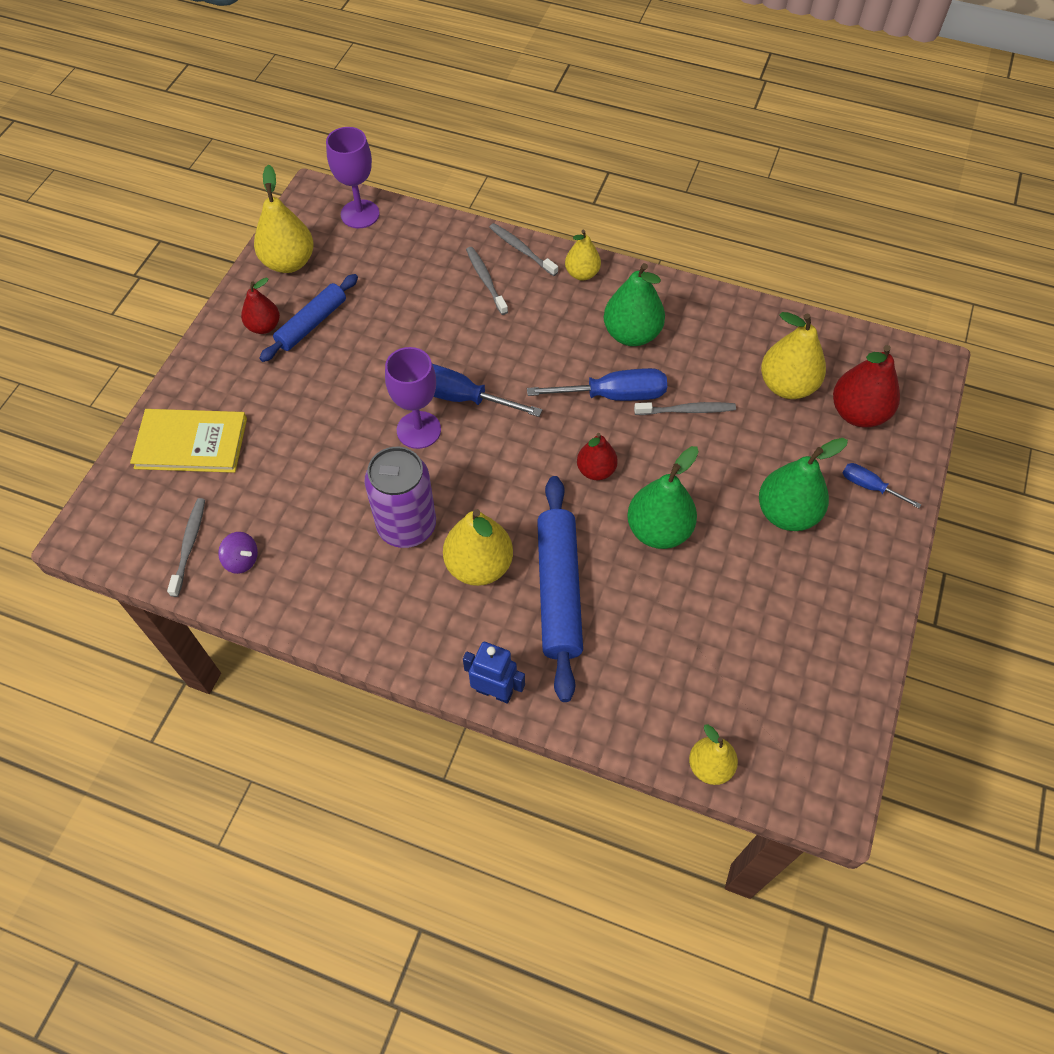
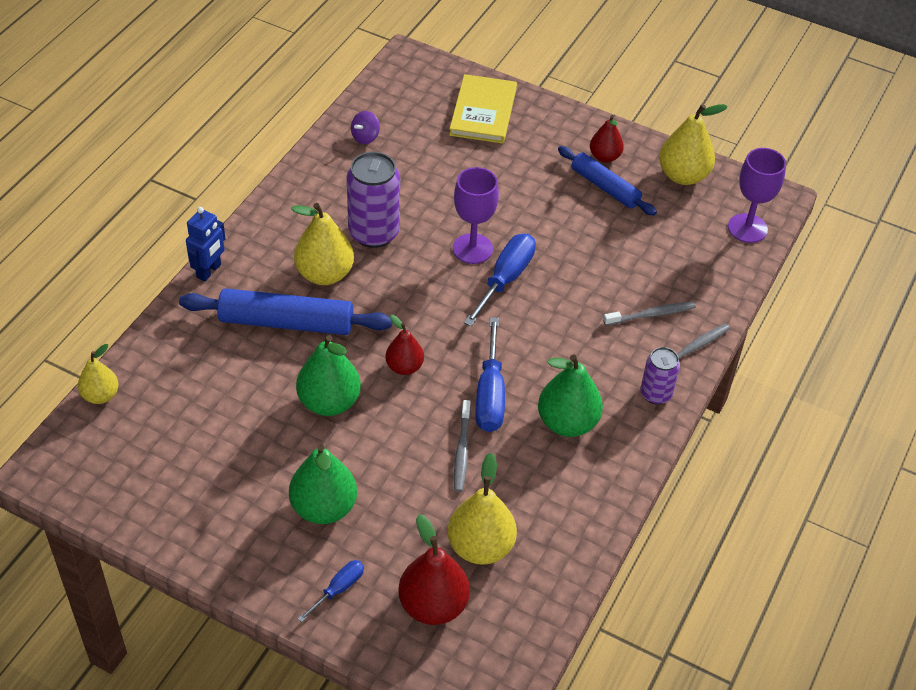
camera: 95 degrees right, 10 degrees down
(189, 545) = (385, 110): grey toothbrush -> none
(582, 274) = (656, 394): yellow pear -> purple can

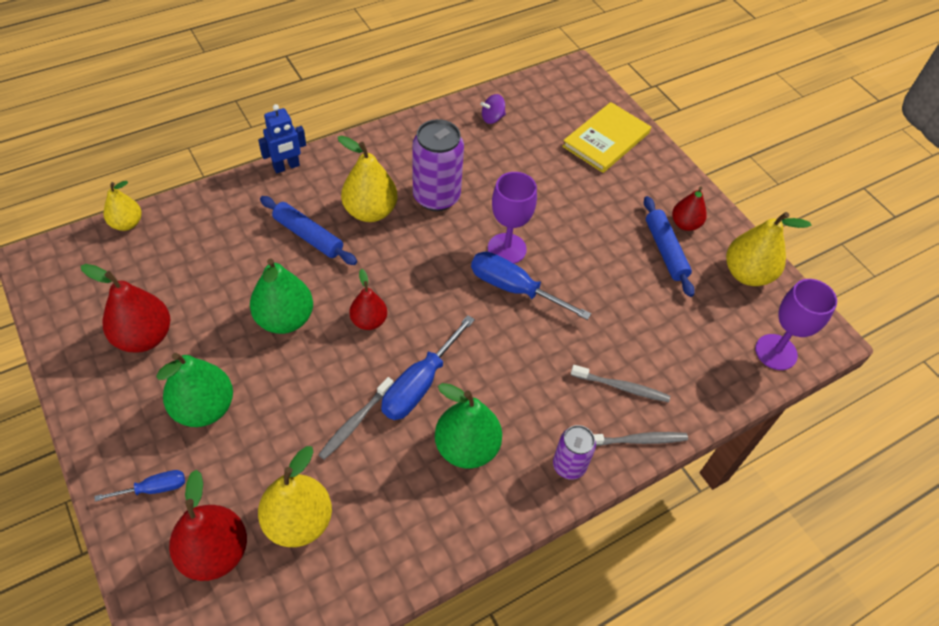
camera: 30 degrees right, 5 degrees up
(214, 481) = (144, 337): none -> red pear
(286, 322) = (308, 236): blue rolling pin -> blue rolling pin, size x0.65
(505, 279) = (514, 288): blue screwdriver -> blue screwdriver turned 120 degrees counterclockwise

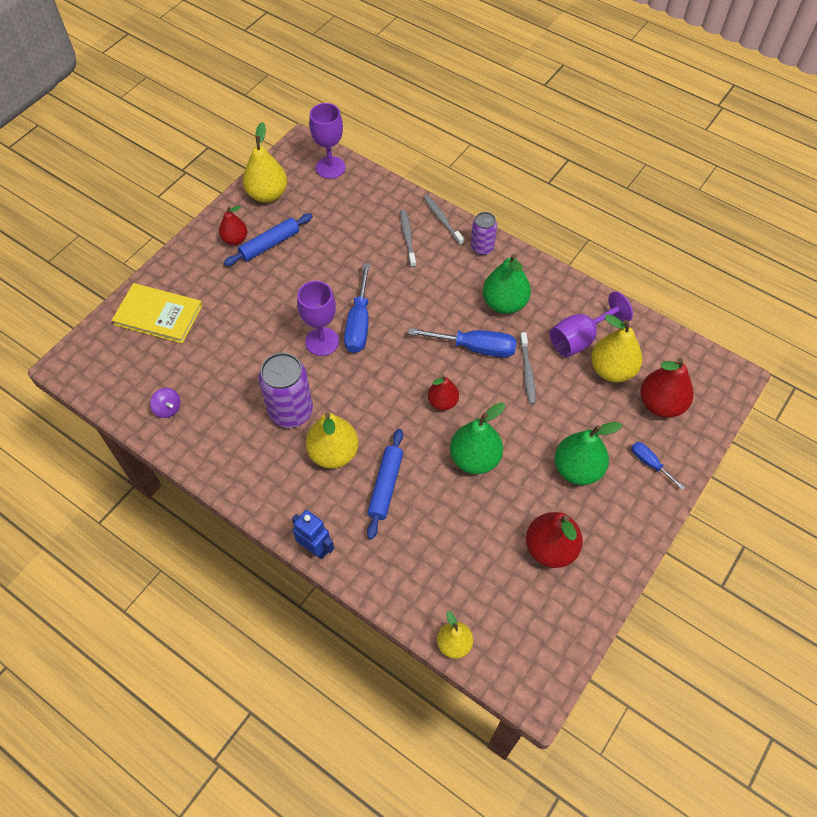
camera: 110 degrees left, 5 degrees up
(355, 422) = (527, 372): grey toothbrush -> grey toothbrush turned 75 degrees clockwise
(366, 508) = (579, 338): none -> purple goblet

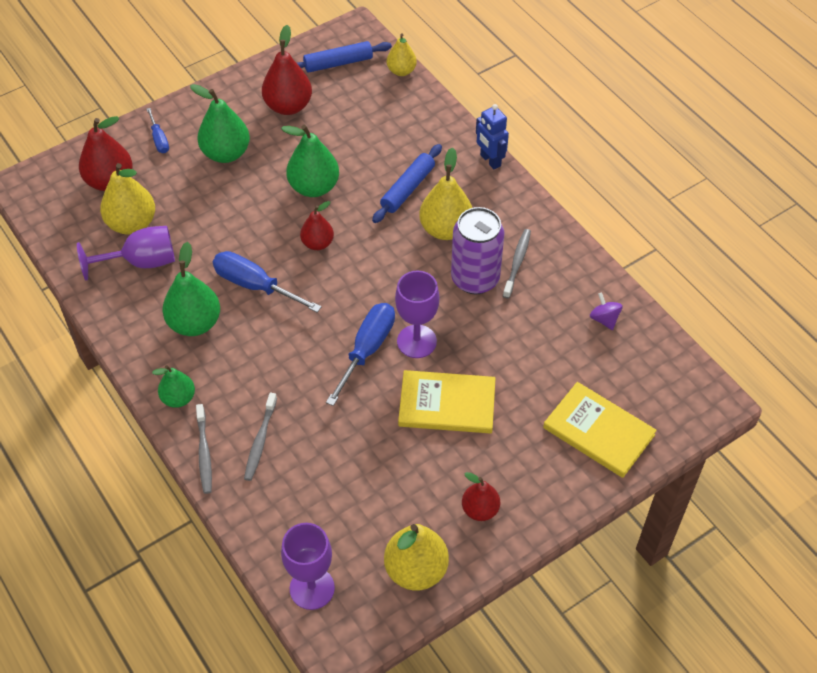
camera: 160 degrees left, 5 degrees down
(270, 244) = (437, 487): blue rolling pin -> blue rolling pin (338, 63)
(281, 301) = (447, 404): none -> yellow book
(482, 248) = (178, 398): purple can -> green pear
(527, 372) = (216, 246): grey toothbrush -> grey toothbrush (517, 263)

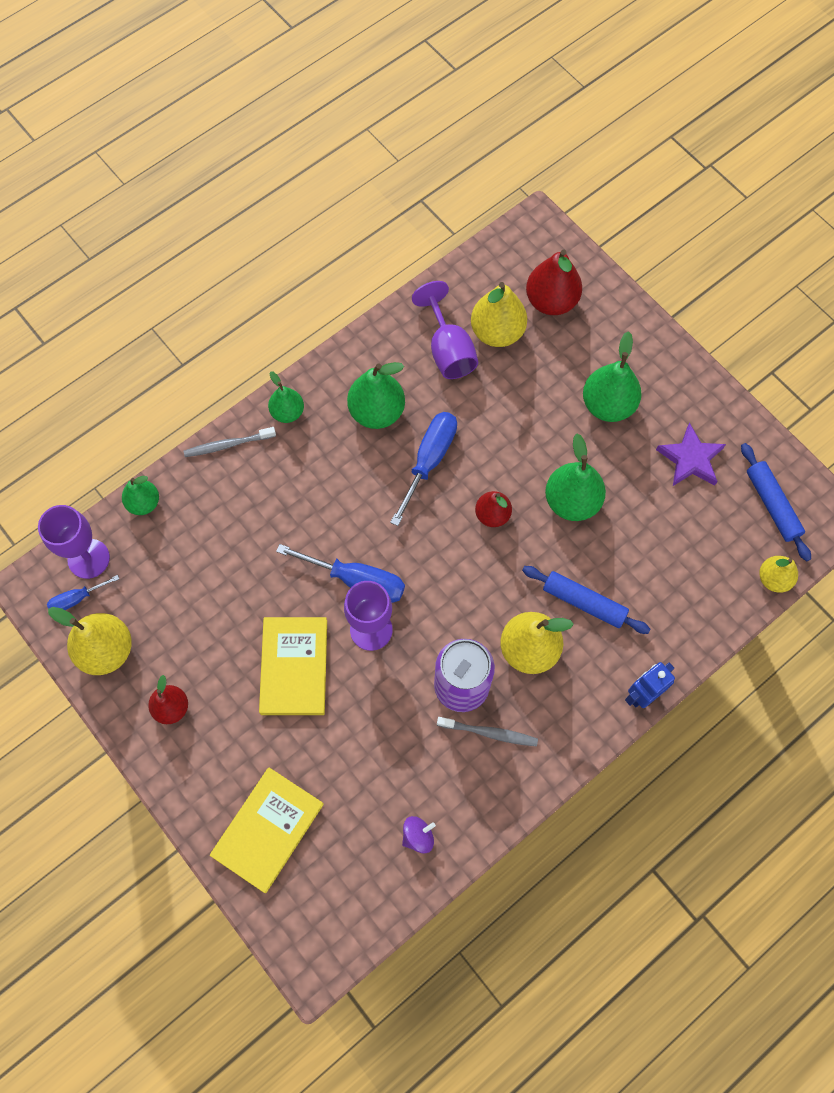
camera: 85 degrees right, 15 degrees up
(159, 139) = (617, 336): blue screwdriver -> blue screwdriver (77, 599)
(256, 533) = (144, 503): none -> green pear
(260, 441) = (243, 492): grey toothbrush -> none
(288, 106) = (690, 459): red pear -> purple star

